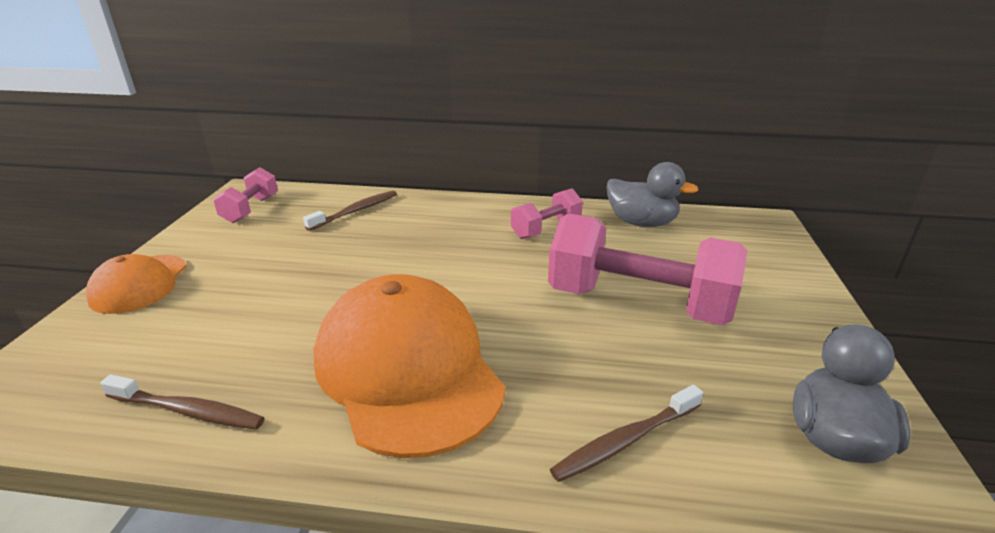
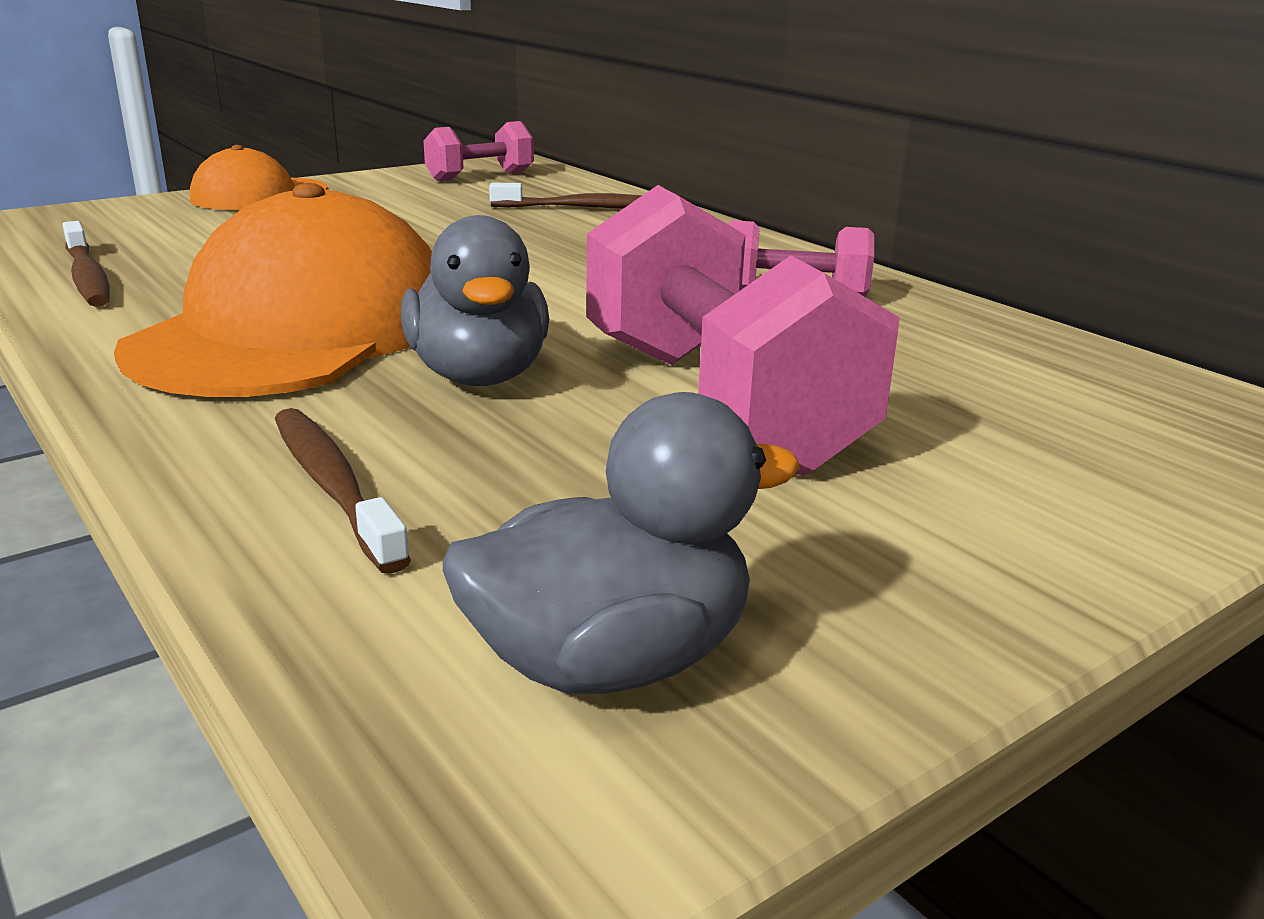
camera: 45 degrees right, 5 degrees down
(625, 441) = (333, 486): brown toothbrush -> brown toothbrush turned 45 degrees clockwise
(641, 223) = (987, 342): grey duck -> grey duck (479, 376)

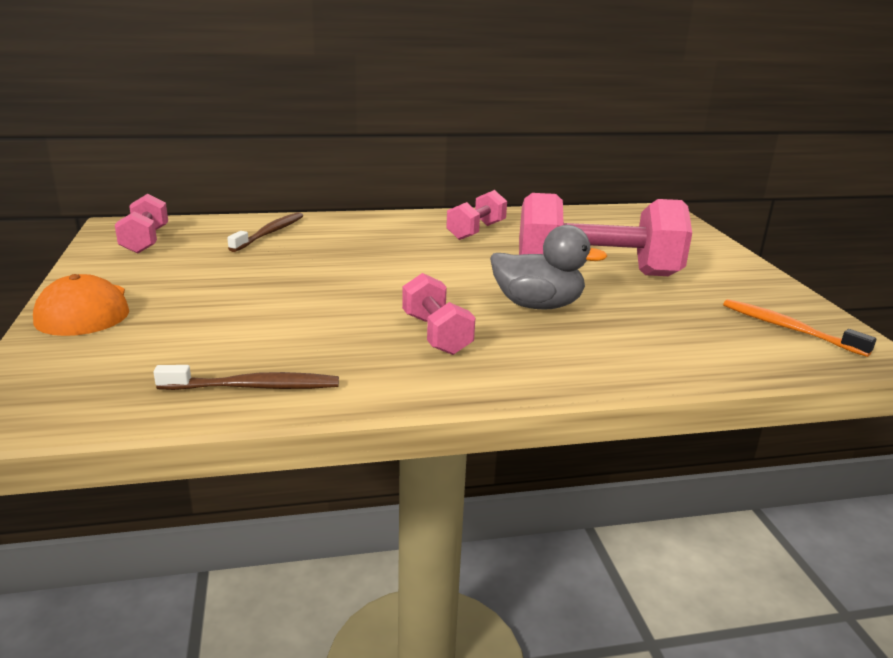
camera: 65 degrees left, 0 degrees up
(297, 330) = (436, 334): orange cap -> pink dumbbell
(333, 486) = (649, 351): brown toothbrush -> none
(610, 661) = (788, 329): grey duck -> orange toothbrush

